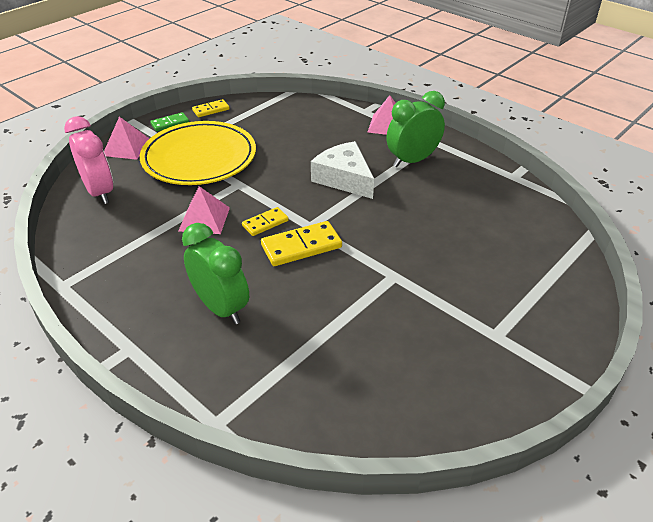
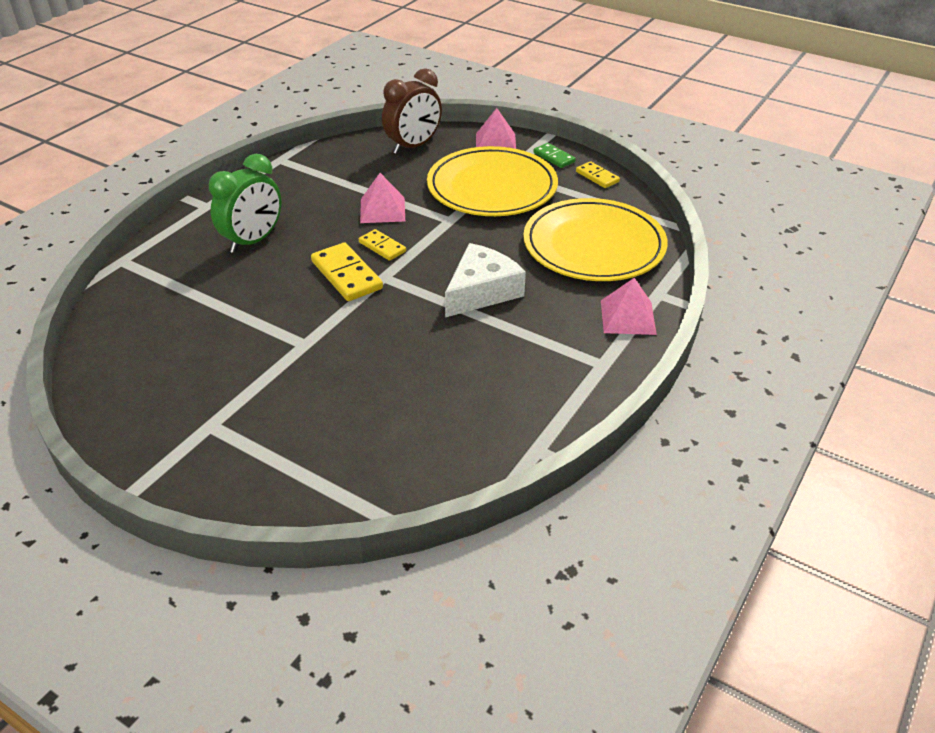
camera: 80 degrees right, 0 degrees up
(100, 192) = (413, 146): pink clock -> brown clock
(302, 125) = (594, 245): none -> yellow plate
(412, 160) = (543, 345): green clock -> none

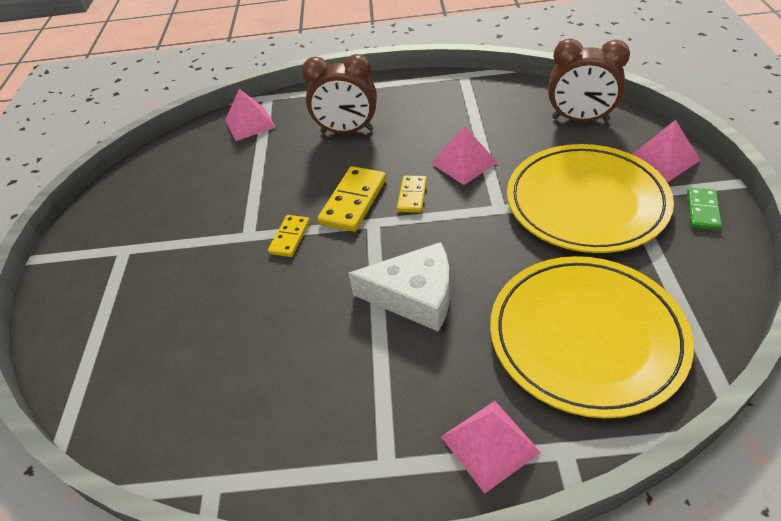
camera: 60 degrees right, 5 degrees up
(145, 286) = (250, 123): none -> pink pyramid
(253, 241) = (347, 131): green clock -> brown clock
(597, 177) = (718, 263): yellow domino -> yellow domino (290, 237)

